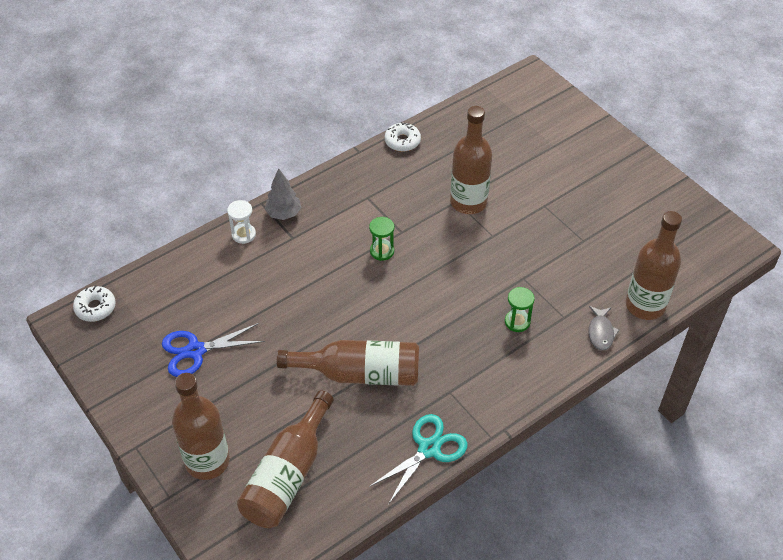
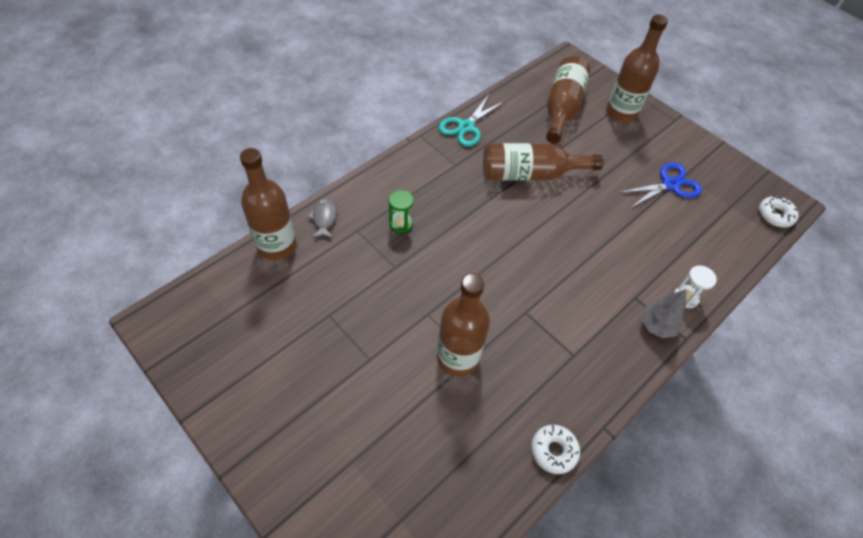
camera: 170 degrees right, 5 degrees up
(382, 251) = (540, 287): green hourglass -> none

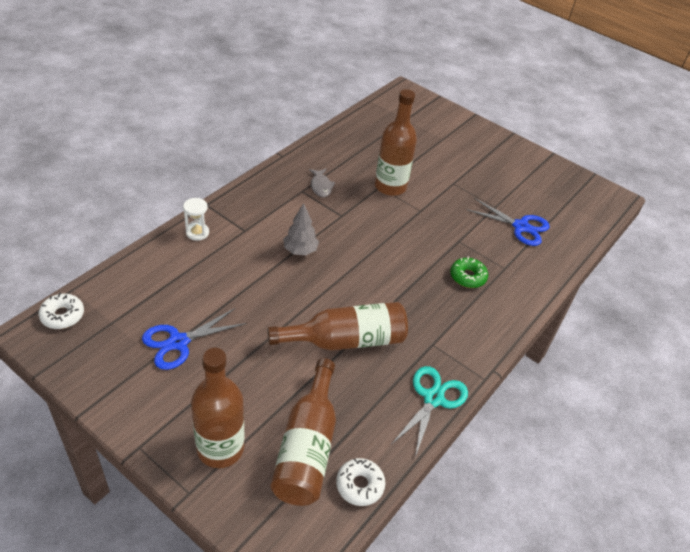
camera: 170 degrees right, 10 degrees down
(277, 246) = (564, 251): brown bottle -> none
(311, 282) = (520, 227): none -> blue scissors
(324, 218) = (539, 276): grey fish -> grey fish (321, 186)
(401, 223) = (468, 277): green hourglass -> green donut
(553, 451) = (317, 145): white donut -> white donut (359, 485)
(656, 326) = (230, 211): grey tree -> grey tree (300, 251)

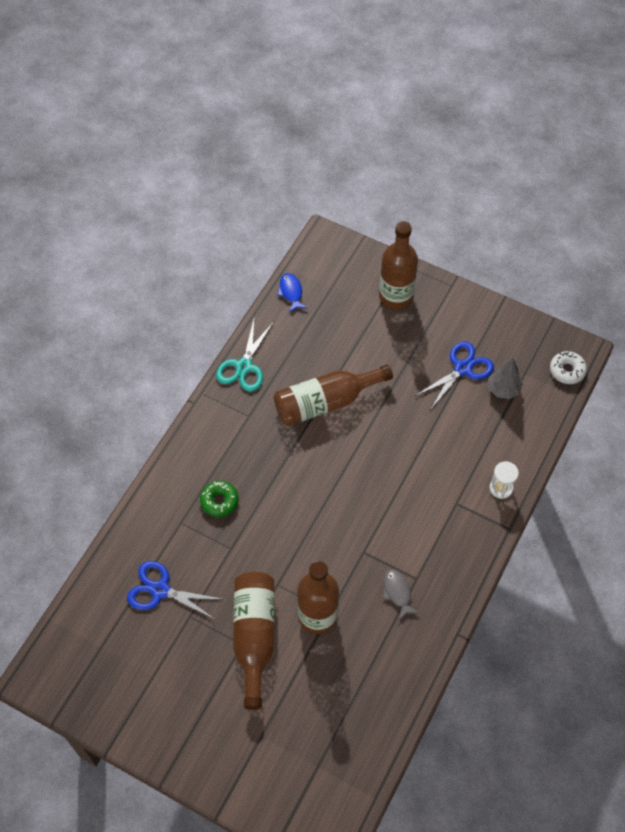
camera: 175 degrees right, 15 degrees up
(300, 251) = (393, 491): grey tree -> grey tree (503, 389)
(307, 447) = (334, 310): brown bottle -> brown bottle (254, 636)
(359, 485) = (291, 292): white donut -> blue fish

